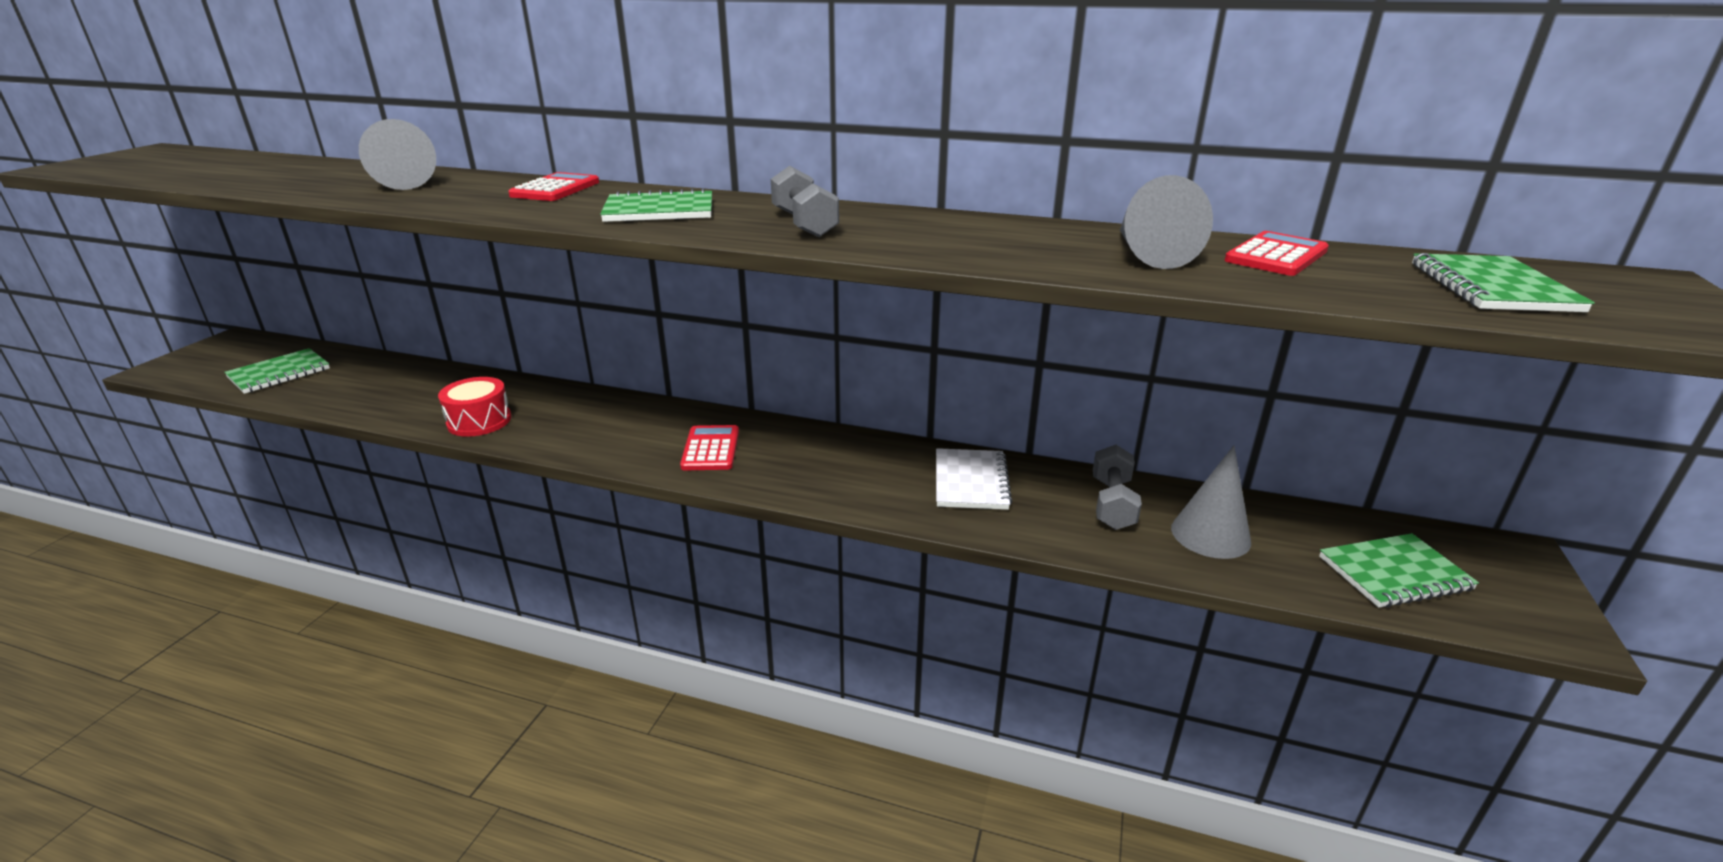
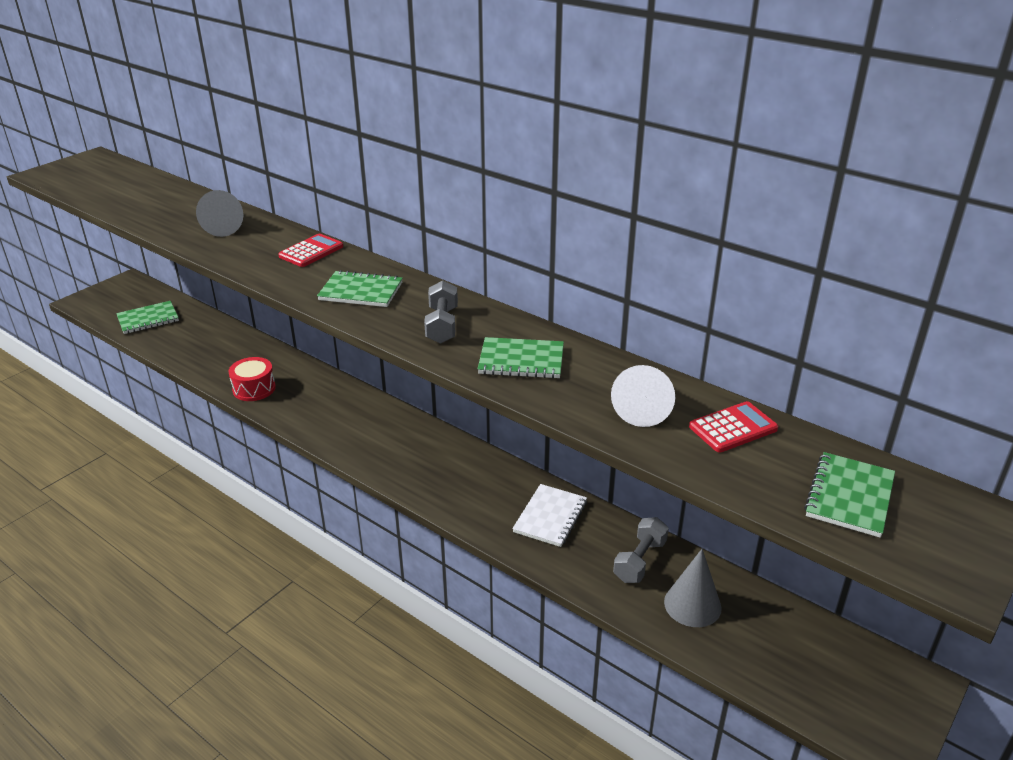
camera: 20 degrees right, 5 degrees up
(710, 449) = (389, 446): red calculator -> none
(1149, 254) = (643, 407): grey cone -> white cone
(1394, 573) = (805, 672): green notebook -> green notebook (521, 361)

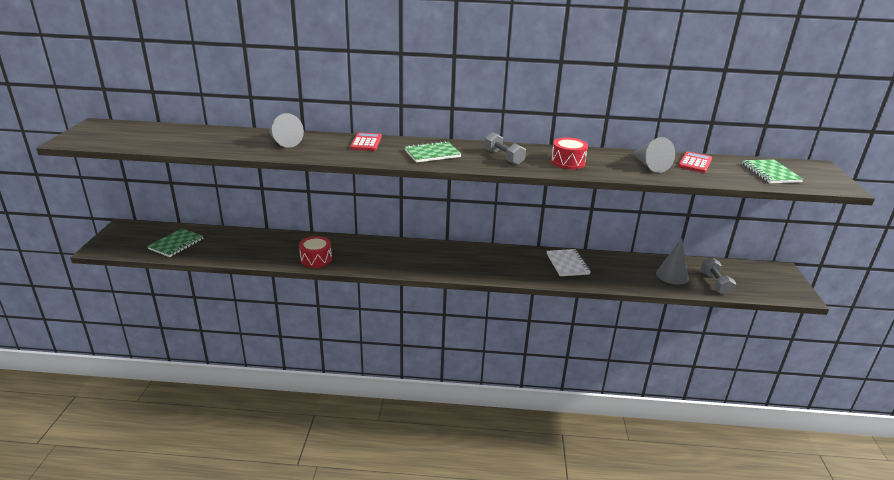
camera: 35 degrees left, 5 degrees down
(521, 361) = (568, 162): green notebook -> red drum
(639, 561) = (629, 267): grey dumbbell -> grey dumbbell (715, 284)
(643, 407) = (649, 165): white cone -> grey cone

